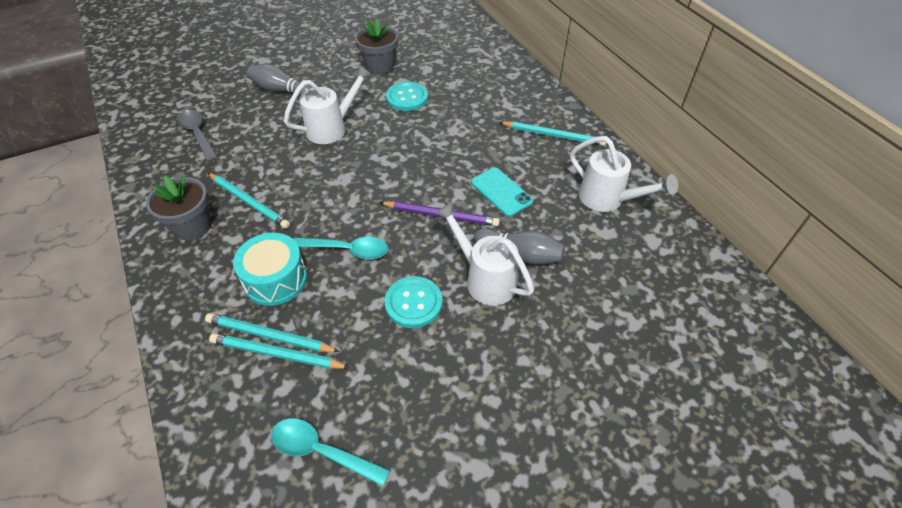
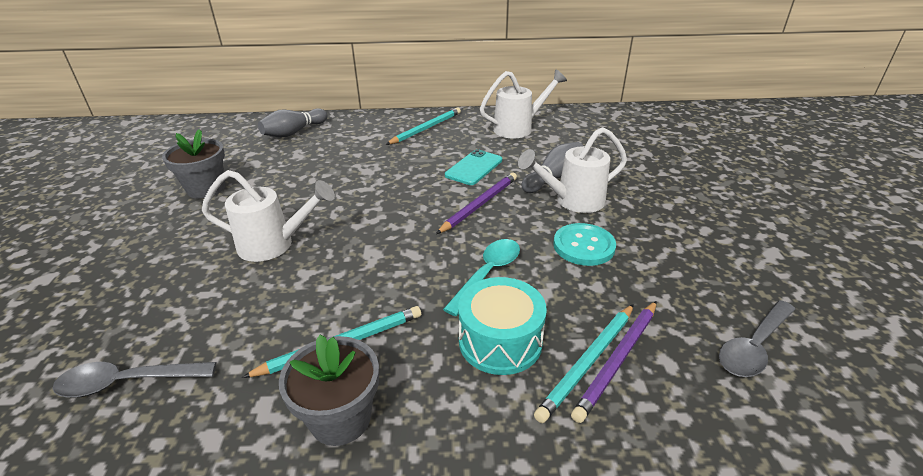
camera: 65 degrees left, 15 degrees down
(276, 354) = (618, 361): turquoise pencil -> purple pencil
(281, 90) = (142, 273): grey bowling pin -> grey bowling pin (294, 132)
(321, 451) = (753, 347): turquoise spoon -> grey spoon
(332, 128) = (274, 245): white watering can -> white watering can turned 105 degrees clockwise
(407, 98) = (285, 184): turquoise button -> none
(501, 192) = (474, 168): turquoise phone -> turquoise phone turned 45 degrees counterclockwise

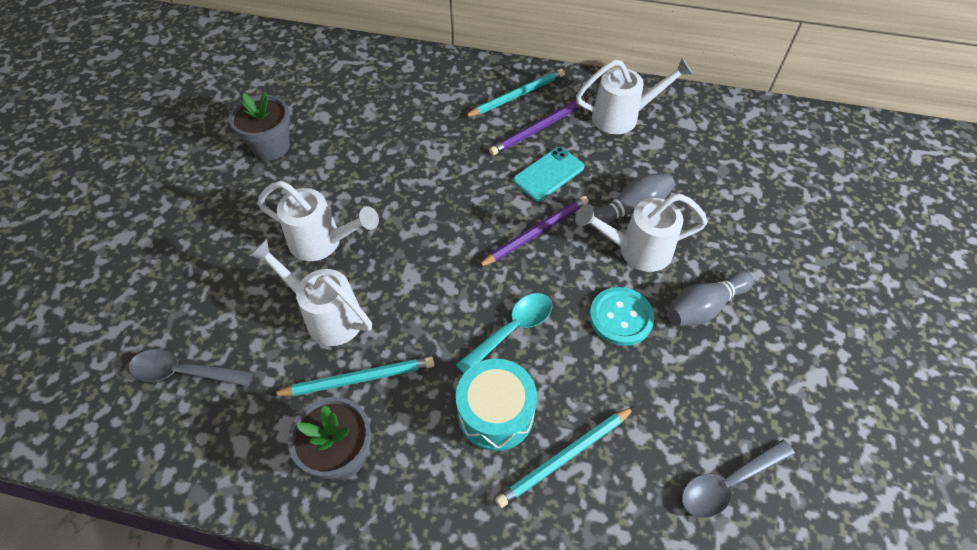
camera: 15 degrees right, 20 degrees up
(292, 299) = (326, 315): none -> white watering can
(294, 132) = (372, 73): grey bowling pin -> grey bowling pin (704, 307)
(618, 361) = (592, 463): purple pencil -> purple pencil (538, 129)

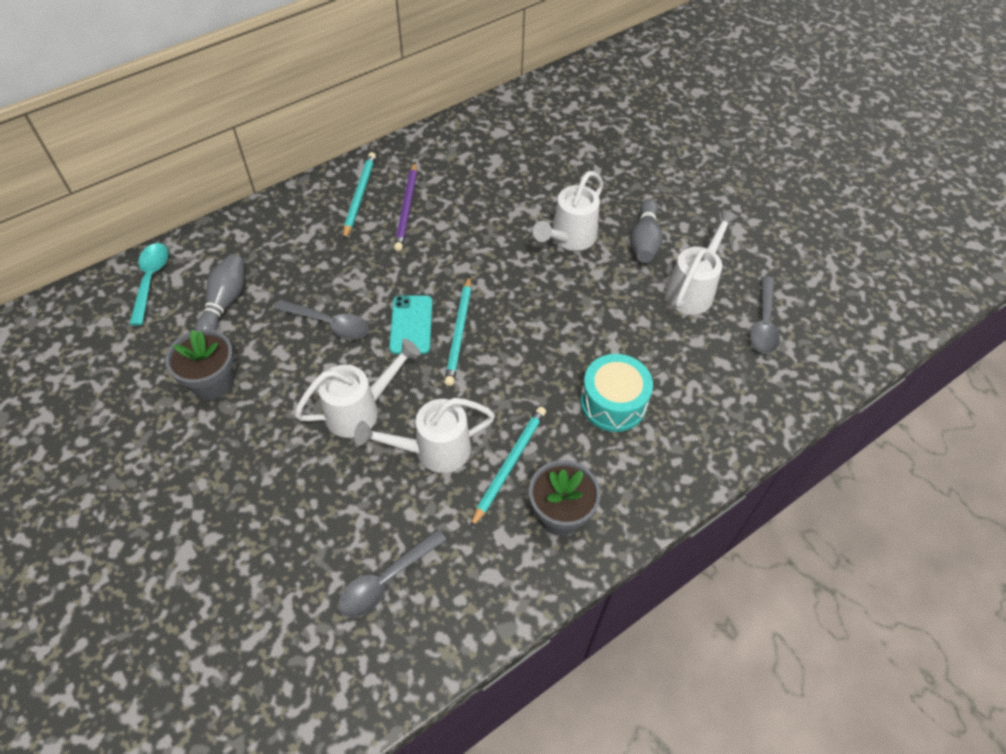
camera: 50 degrees left, 0 degrees up
(382, 167) = (329, 324): none -> grey spoon
(512, 330) = (560, 349): turquoise spoon -> turquoise spoon (150, 280)
(536, 232) = (496, 278): purple pencil -> none
(548, 174) = (454, 234): turquoise phone -> turquoise phone (411, 325)
(565, 457) = (677, 389): turquoise pencil -> turquoise pencil (459, 333)
(621, 317) = (610, 286): turquoise button -> none
(622, 117) = (452, 158): white watering can -> white watering can (693, 289)
(630, 209) = (534, 216): grey bowling pin -> grey bowling pin (225, 303)

